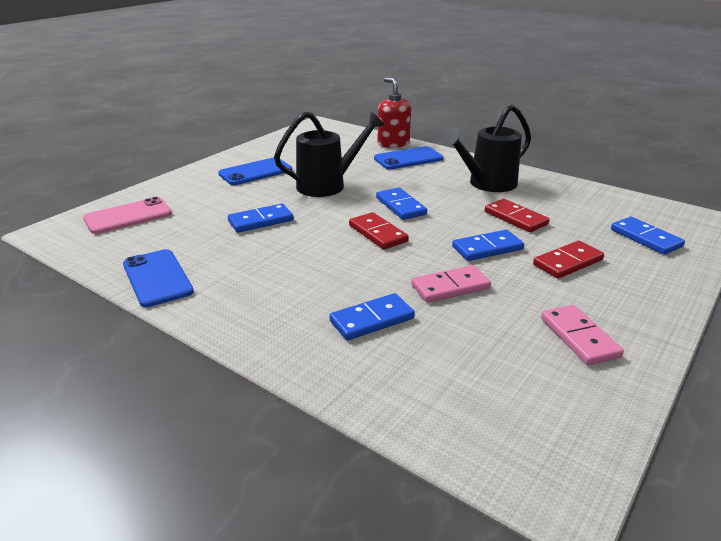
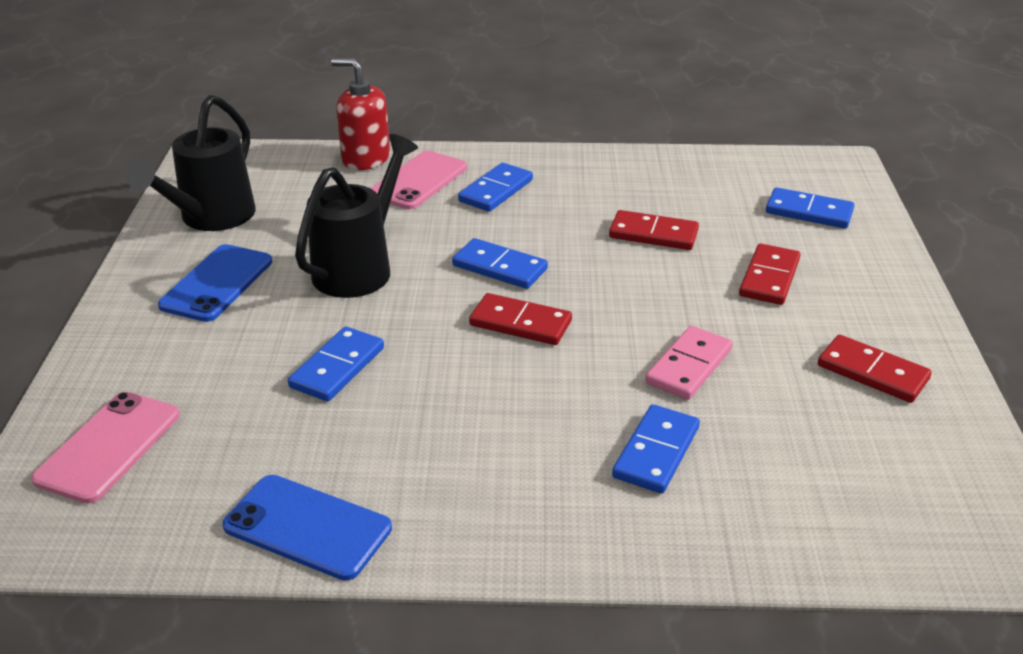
camera: 35 degrees left, 5 degrees up
(408, 159) = (419, 181): blue phone -> pink phone
(487, 184) = (566, 191): black watering can -> black watering can (211, 218)
(487, 248) = (669, 293): blue domino -> blue domino (496, 191)
(579, 337) = (872, 372): pink domino -> red domino

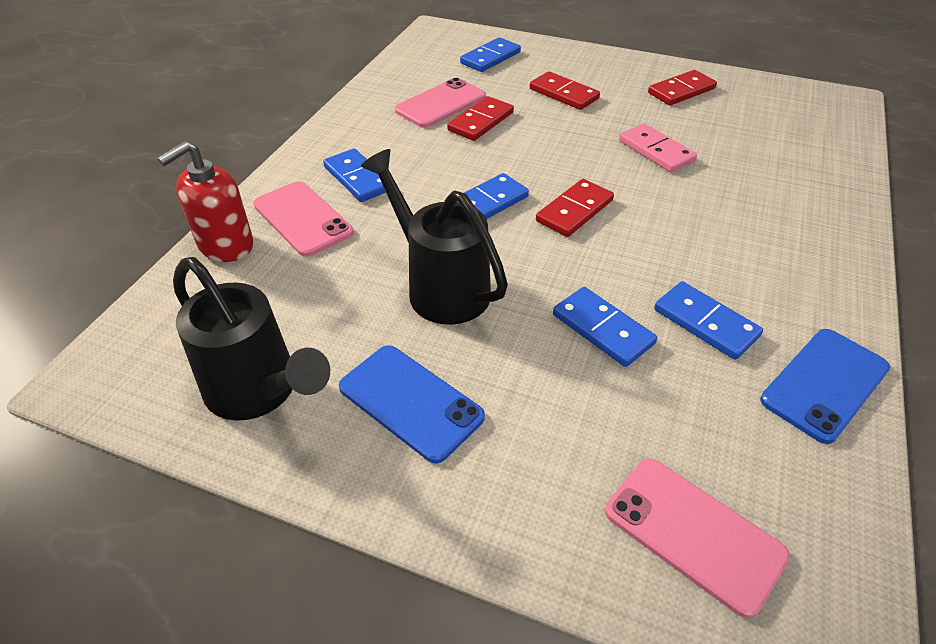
camera: 70 degrees left, 10 degrees up
(656, 452) = (748, 188): blue domino -> blue domino (705, 323)
(670, 203) = (440, 103): none -> pink phone

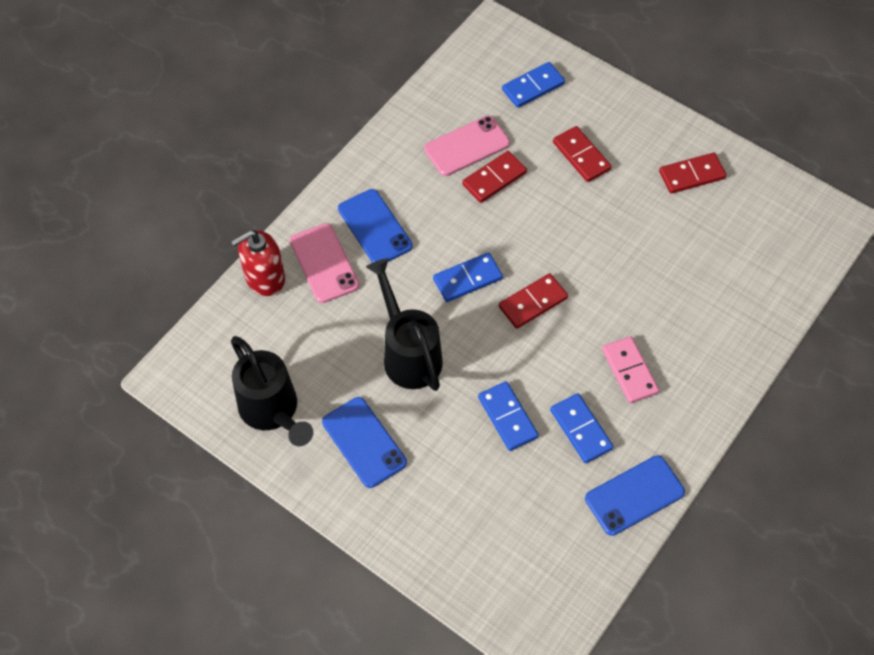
camera: 15 degrees right, 15 degrees up
(358, 178) = (375, 227): blue domino -> blue phone
(656, 151) = (629, 249): pink domino -> pink domino (629, 371)
(693, 533) = (499, 567): pink phone -> none

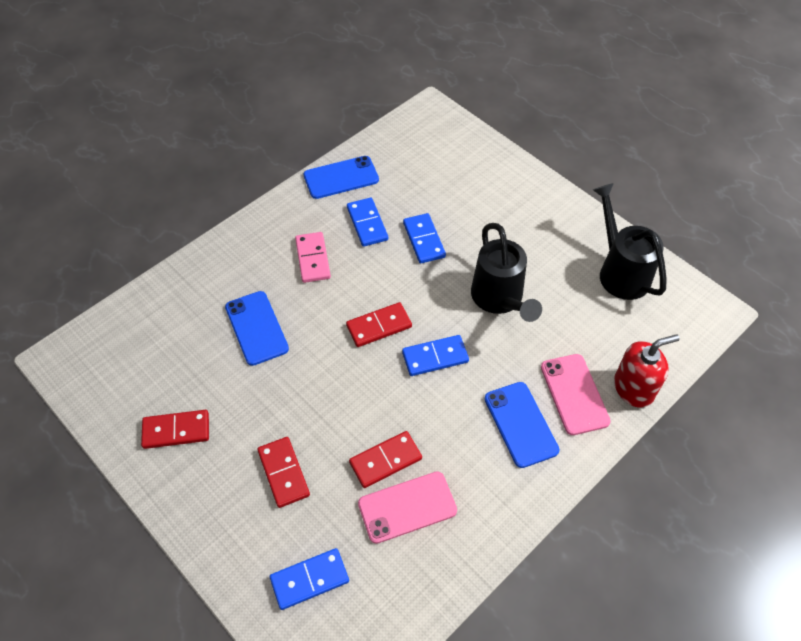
camera: 170 degrees left, 5 degrees down
(364, 442) = (543, 239): blue phone -> blue phone (256, 328)

